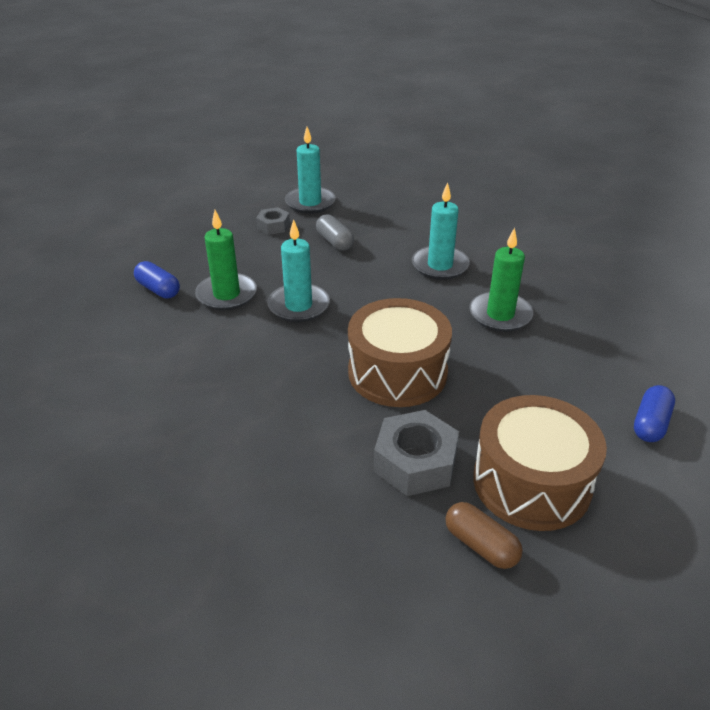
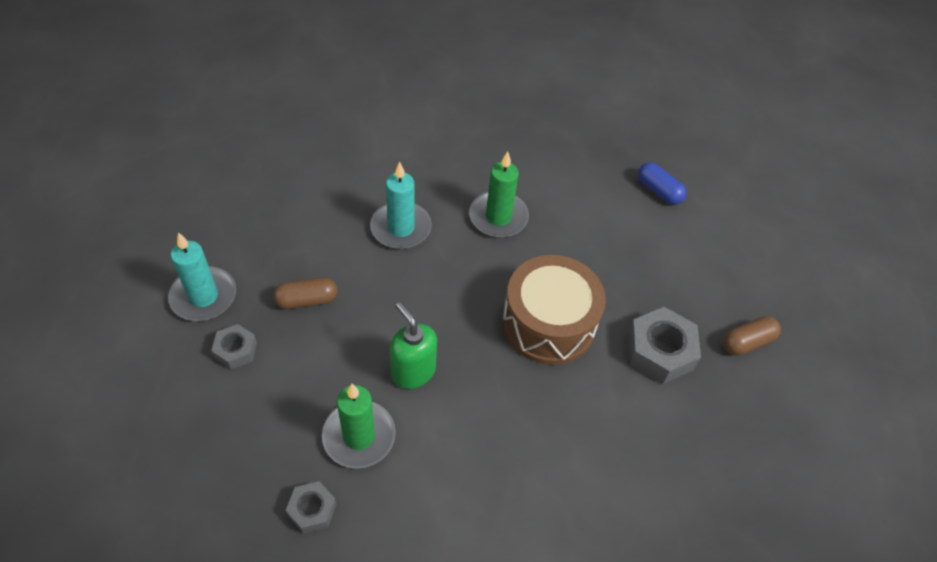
camera: 75 degrees left, 15 degrees up
(158, 289) = (312, 510): blue capsule -> grey nut
(298, 306) = (413, 371): turquoise candle -> green soap dispenser
(334, 242) = (307, 300): grey capsule -> brown capsule
(531, 482) = (697, 286): brown drum -> none

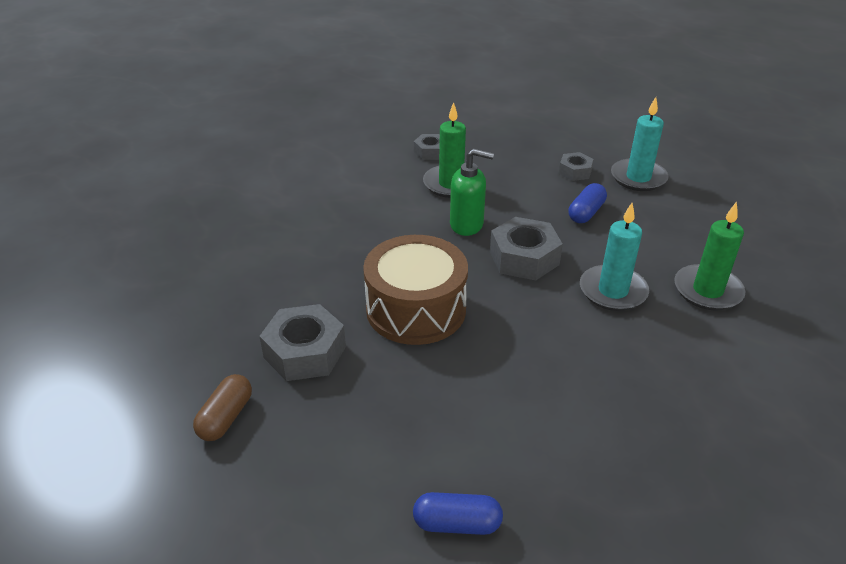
camera: 140 degrees right, 15 degrees down
(307, 300) = (586, 213): brown capsule -> blue capsule
(417, 301) = (524, 258): none -> grey nut
(498, 217) = (562, 357): green candle -> green candle (707, 290)

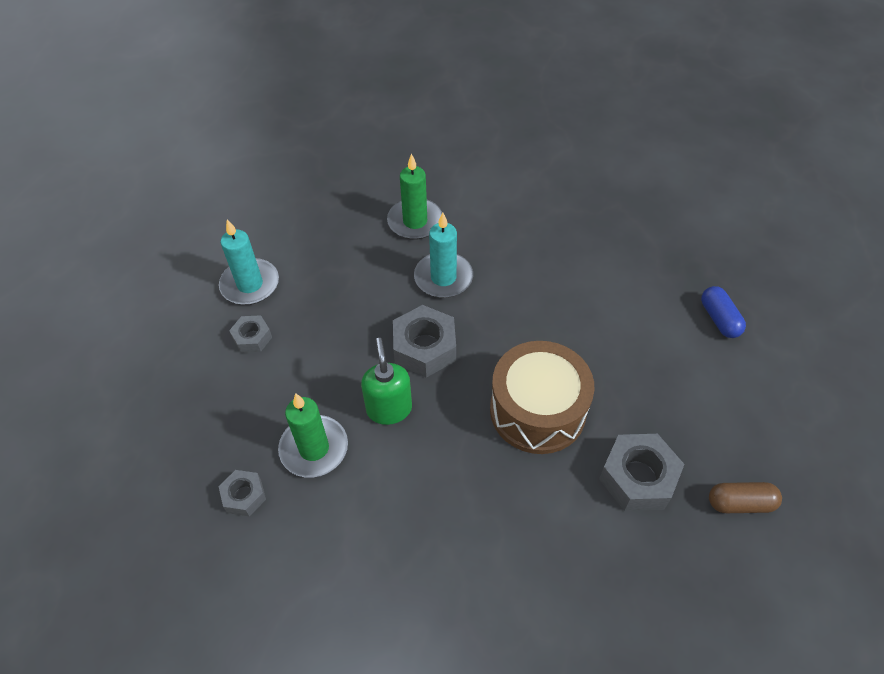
camera: 110 degrees left, 15 degrees up
(586, 213) = (330, 315): blue capsule -> none

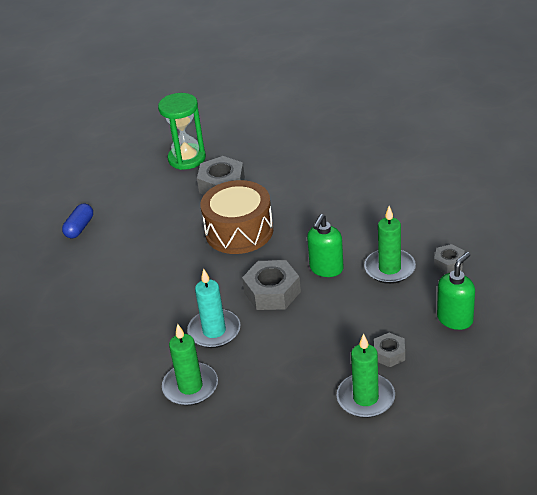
camera: 140 degrees left, 15 degrees down
(201, 414) = (455, 319): none -> green soap dispenser
(250, 284) = (365, 398): turquoise candle -> green candle
(740, 503) = (187, 158): brown capsule -> green hourglass

